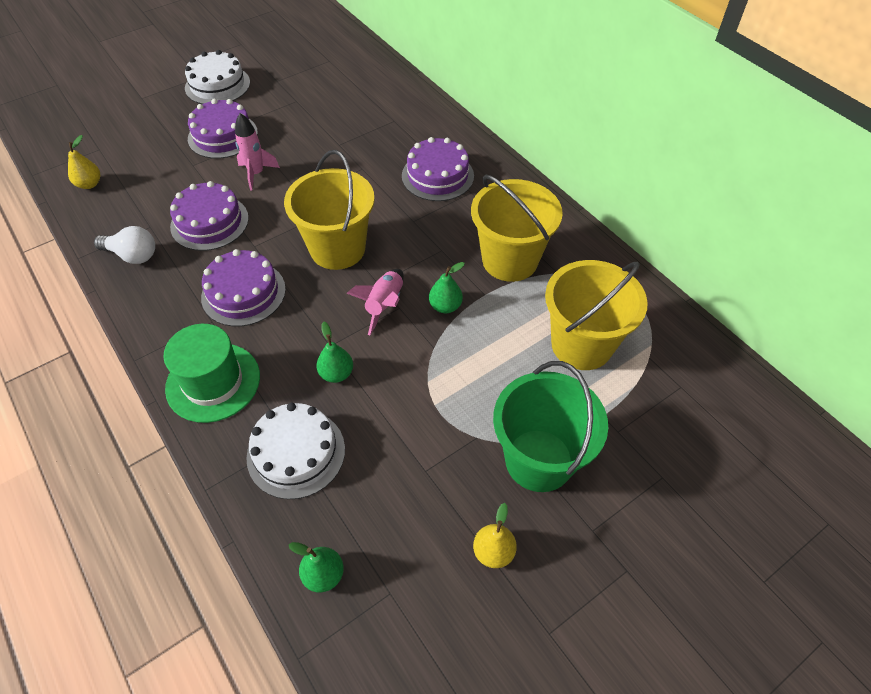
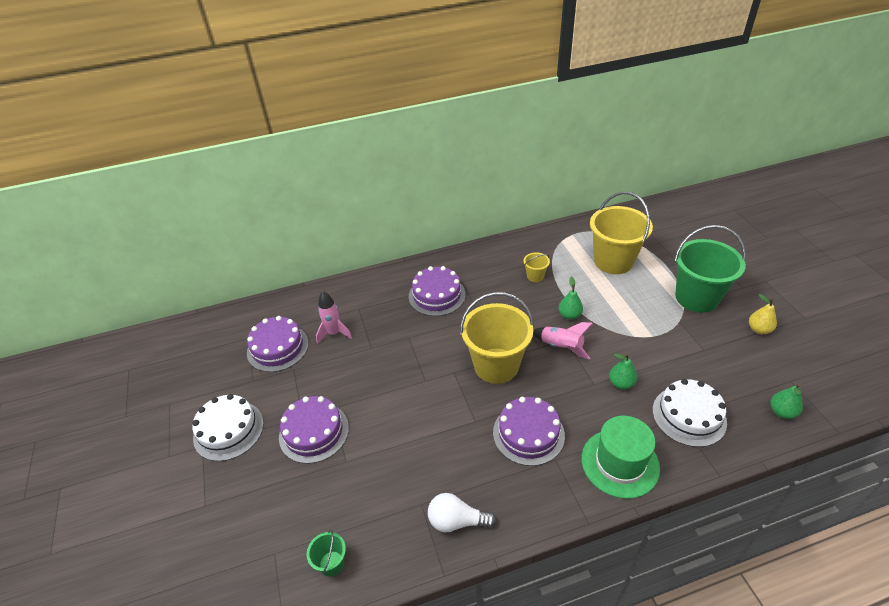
camera: 70 degrees left, 10 degrees down
(89, 184) = (331, 563): yellow pear -> green bucket
(132, 255) = (457, 521): white light bulb -> white light bulb turned 120 degrees counterclockwise
(209, 222) = (434, 452): purple cake -> purple cake (277, 348)
(256, 174) = (383, 410): pink rocket -> pink rocket (334, 333)
(510, 260) = (535, 276): yellow bucket -> yellow bucket, size x0.44

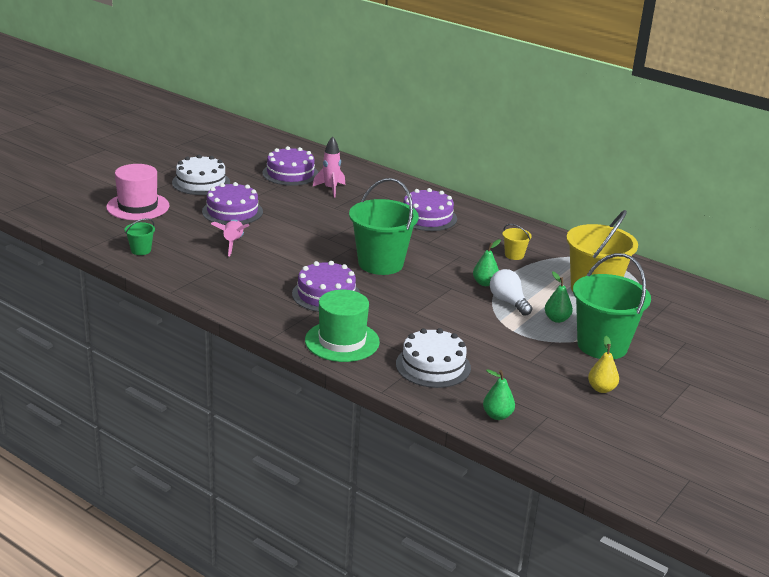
camera: 50 degrees right, 15 degrees down
(229, 518) = (138, 206): none -> pink hat
(457, 521) = (216, 285): white light bulb -> white light bulb (508, 302)
(496, 365) = (380, 263): yellow bucket -> green bucket
(561, 347) = (439, 288): pink rocket -> pink rocket (233, 243)
(621, 383) = (431, 325): green pear -> green pear (556, 319)

